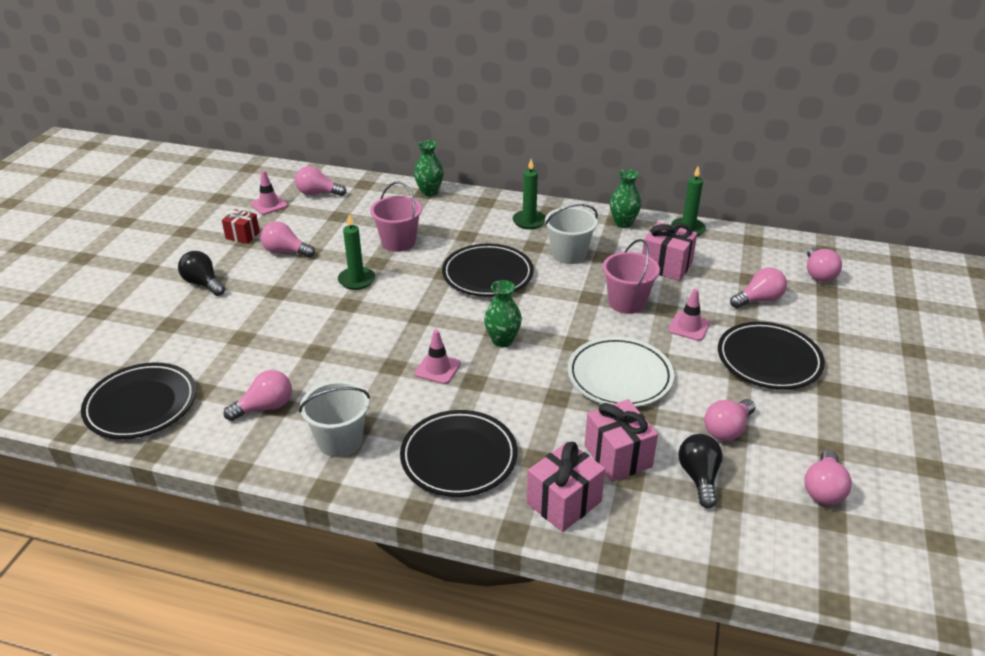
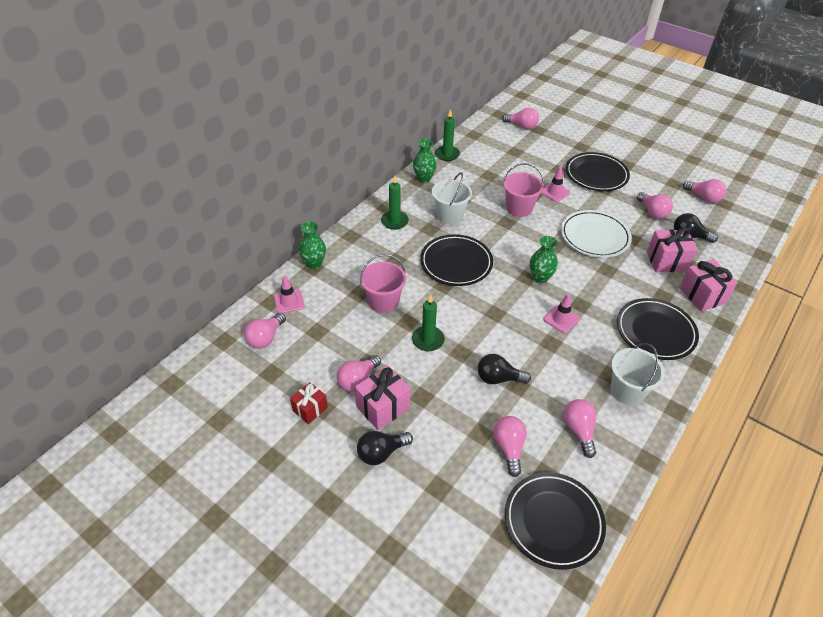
camera: 70 degrees left, 10 degrees up
(269, 205) = (263, 379): pink traffic cone -> pink traffic cone (289, 301)
(321, 336) = (498, 378): none -> black light bulb
(666, 266) = (485, 178): pink gift -> pink gift (383, 407)
(759, 300) = (538, 156): pink light bulb -> pink light bulb (509, 448)

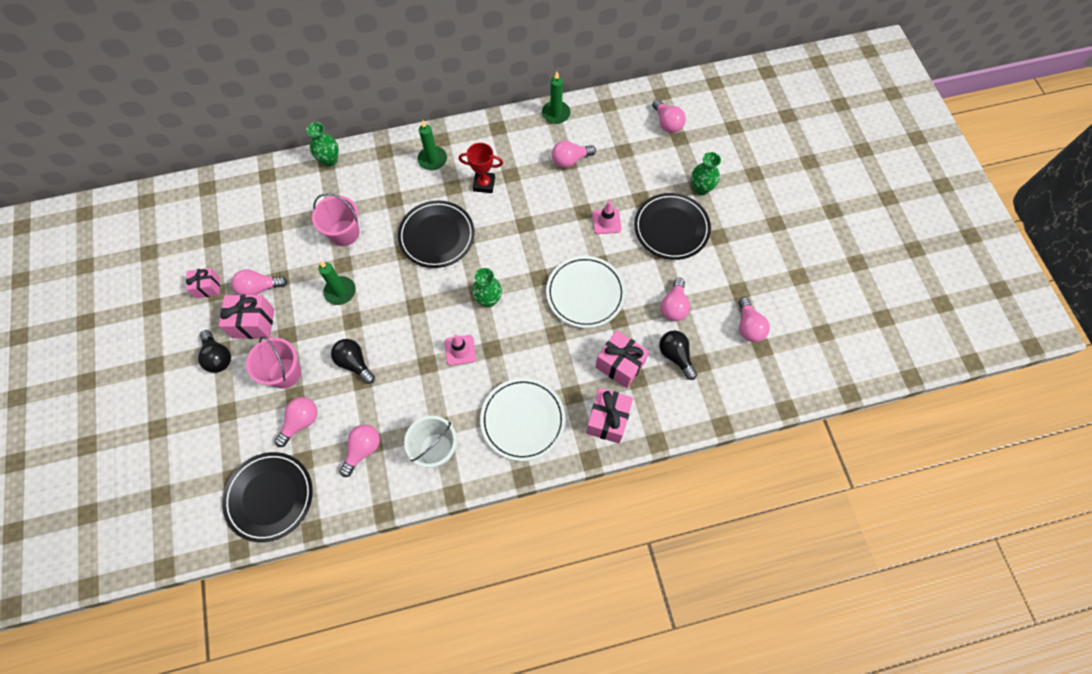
camera: 40 degrees right, 20 degrees up
(266, 338) = (234, 206): pink light bulb -> pink light bulb (570, 160)
(289, 301) = (279, 184): pink traffic cone -> none
(310, 409) = (208, 287): red gift -> pink gift
(381, 453) = (218, 357): black light bulb -> black light bulb turned 135 degrees counterclockwise
(424, 178) = (505, 129): green vase -> green vase (700, 189)
(449, 215) = (484, 184): white bucket -> red trophy
(519, 208) = (553, 217): pink bucket -> pink bucket (285, 373)
(655, 331) = (523, 420): black plate -> white plate

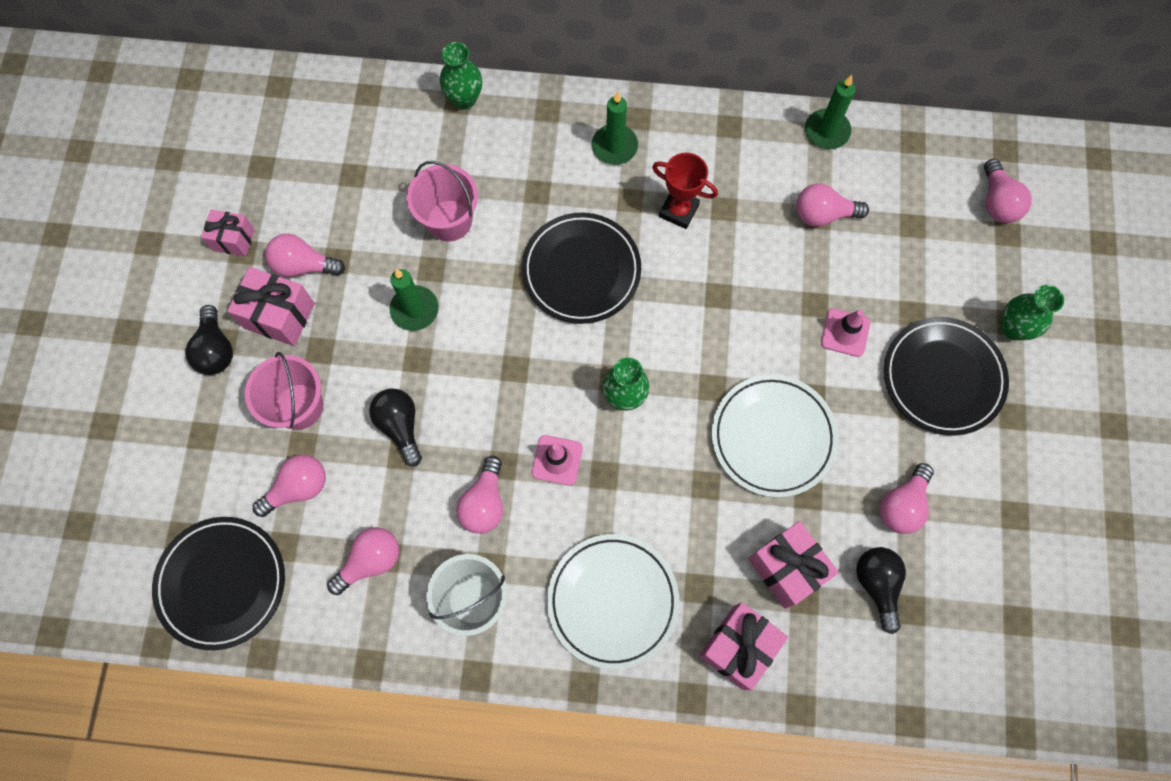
camera: 20 degrees right, 5 degrees up
(748, 326) = (1008, 578): pink light bulb -> pink light bulb (484, 503)

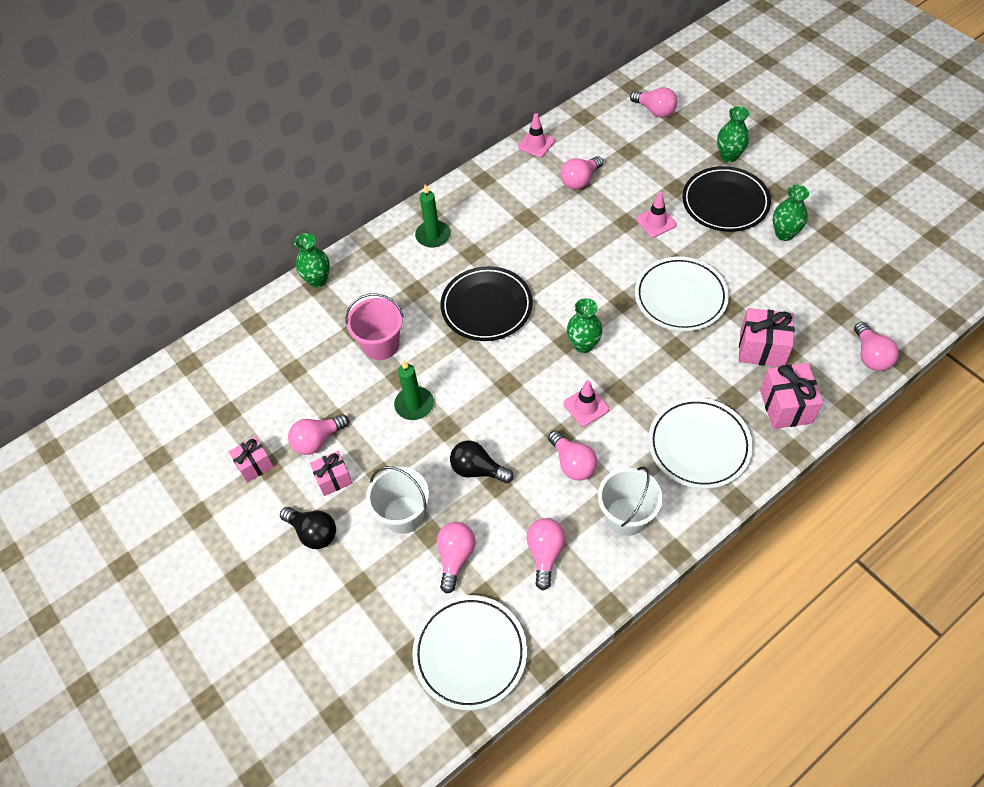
camera: 40 degrees left, 15 degrees down
(222, 583) = (470, 653): black plate -> white plate
(279, 315) = (333, 479): pink gift -> pink gift, size x0.64
(299, 406) = (403, 515): pink bucket -> white bucket
(678, 211) = (504, 237): red trophy -> none
(827, 131) = (536, 144): green candle -> pink traffic cone
(877, 585) = (811, 317): black light bulb -> none
(902, 505) = (777, 272): pink light bulb -> pink light bulb (870, 356)
(962, 471) = (784, 234): none -> green vase

